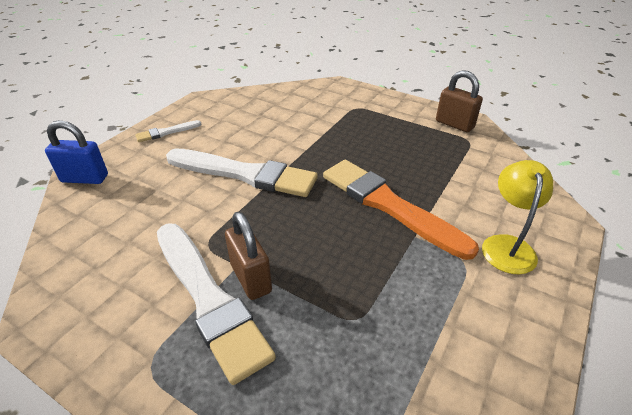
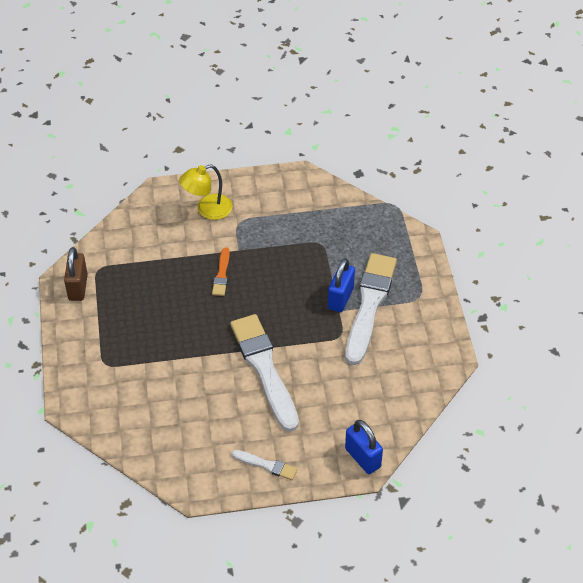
camera: 130 degrees left, 10 degrees up
(251, 278) = (340, 298): brown padlock -> blue padlock
(389, 205) = (222, 274): orange brush -> orange brush, size x0.46

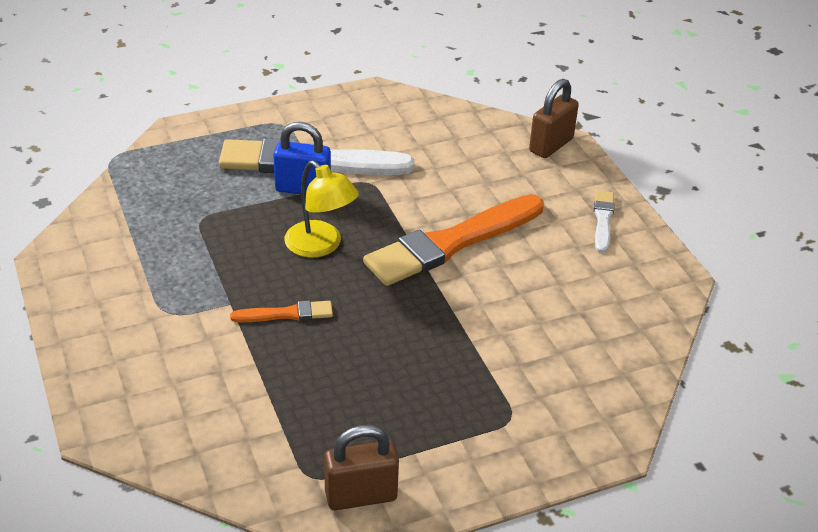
camera: 105 degrees left, 10 degrees down
(207, 210) = (143, 355): yellow lamp -> yellow lamp (321, 246)
(264, 369) = (451, 243): white brush -> orange brush
(363, 458) = (551, 145): blue padlock -> brown padlock

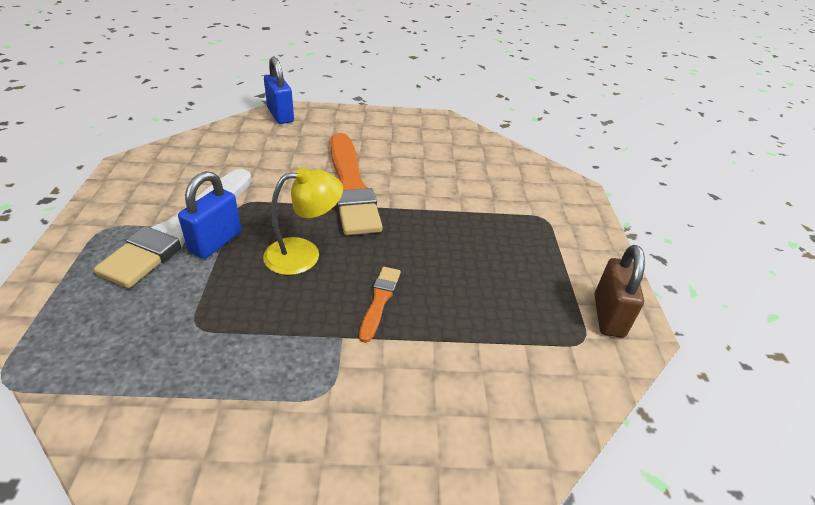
camera: 70 degrees left, 0 degrees up
(551, 145) = (280, 115): brown padlock -> blue padlock
(602, 220) = (373, 123): white brush -> none

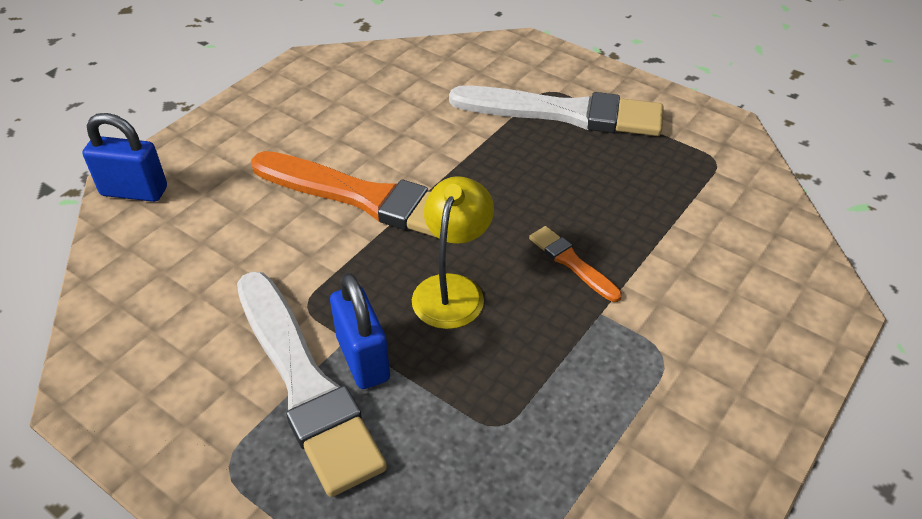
camera: 50 degrees left, 5 degrees up
(531, 235) = (564, 113): none -> white brush
(608, 316) = (700, 130): brown padlock -> none

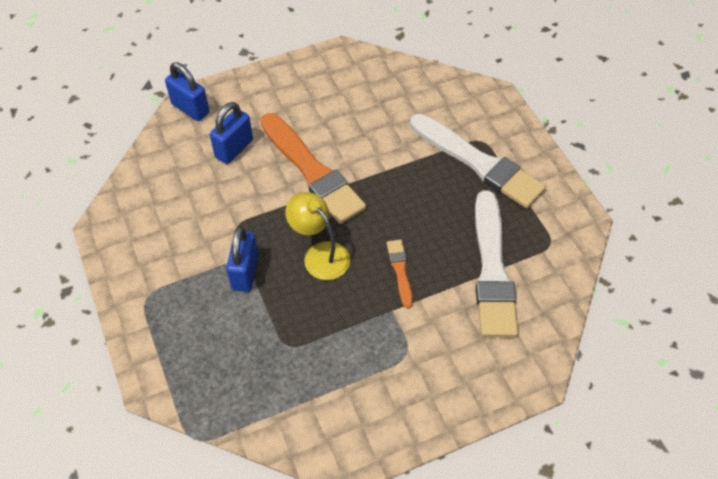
camera: 30 degrees right, 10 degrees up
(234, 214) = (234, 149): none -> blue padlock
(305, 383) = (208, 271): white brush -> white brush (492, 269)
(452, 289) = (320, 254): yellow lamp -> yellow lamp turned 90 degrees counterclockwise

